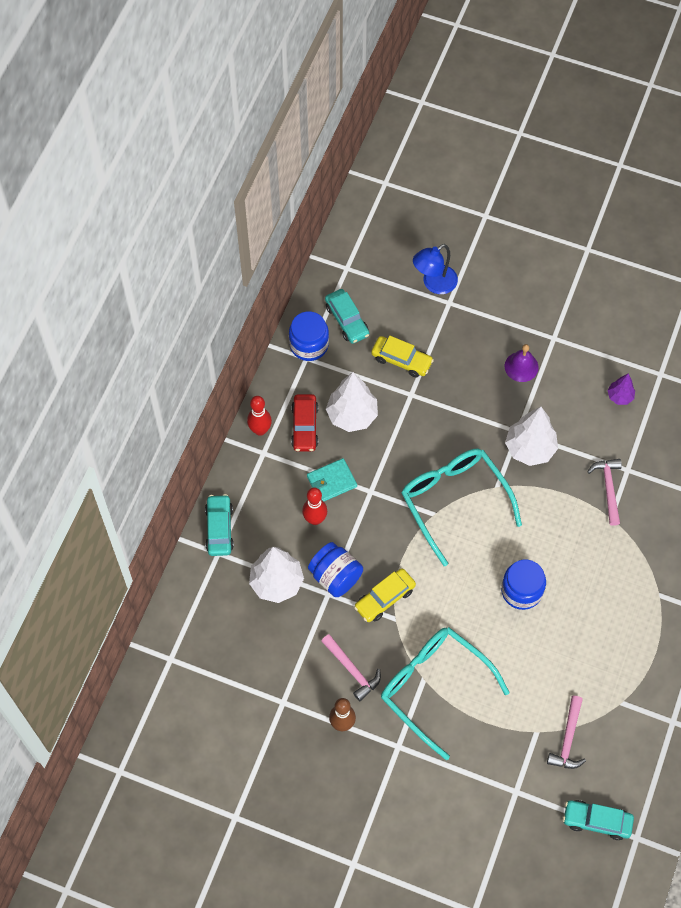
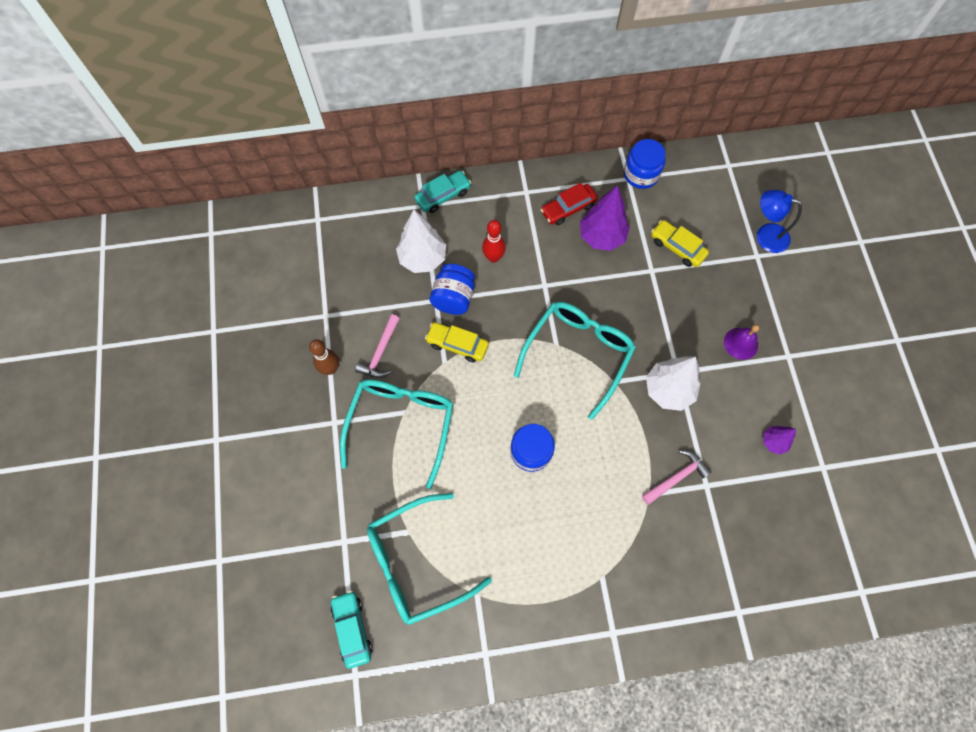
camera: 60 degrees right, 5 degrees up
(260, 430) = (544, 179): red bowling pin -> none
(332, 481) = (534, 252): turquoise wallet -> none
(347, 320) = (682, 189): turquoise car -> none
(352, 415) = (601, 237): white tree -> purple tree
(401, 360) = (677, 247): yellow car -> yellow car turned 135 degrees clockwise
(568, 739) = (415, 563): pink hammer -> turquoise glasses

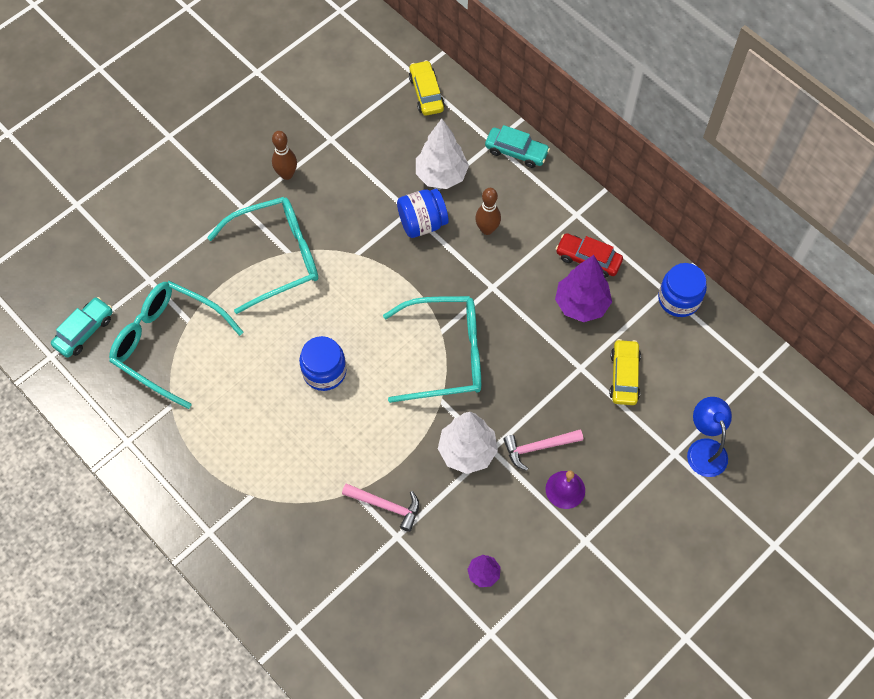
camera: 55 degrees right, 5 degrees down
(380, 352) = (329, 201): pink hammer -> pink hammer (538, 447)
(457, 344) = (380, 253): yellow car -> yellow car (426, 93)
(493, 257) = (487, 229): red bowling pin -> brown bowling pin

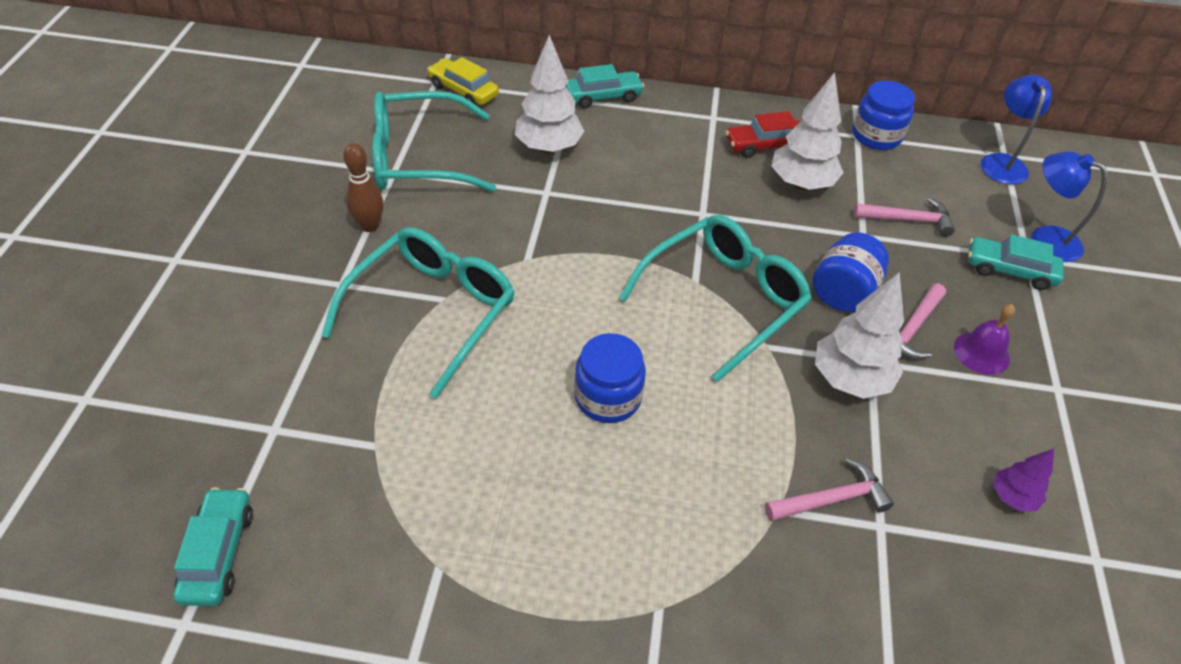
camera: 40 degrees left, 15 degrees down
(166, 343) = (364, 491): turquoise glasses -> turquoise glasses (417, 158)
(422, 223) = (571, 196): blue jar -> blue jar (843, 292)
(487, 229) = (643, 169): brown bowling pin -> none
(581, 304) = (801, 183): purple tree -> white tree
(624, 376) = (908, 220): yellow car -> pink hammer
(650, 453) = (1009, 270): none -> turquoise car
(748, 376) = (1002, 162): none -> blue lamp

